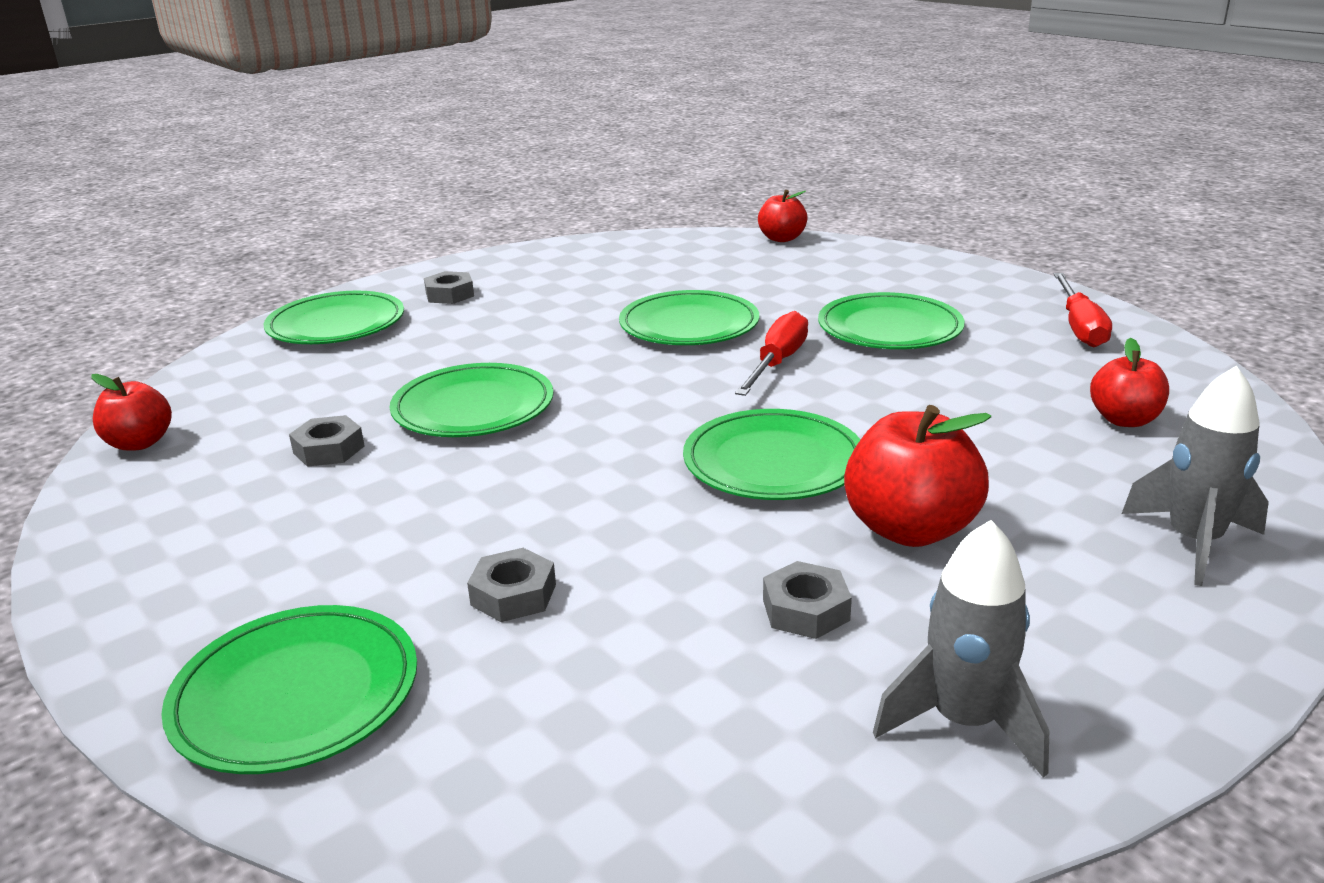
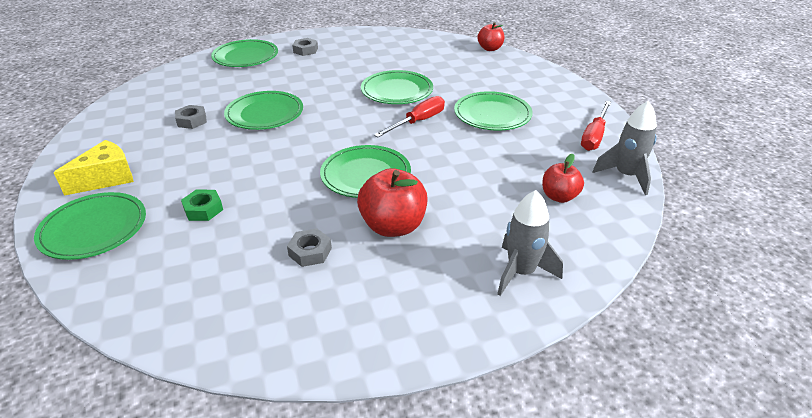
camera: 20 degrees right, 10 degrees up
(140, 443) = (127, 100): red apple -> none
(232, 593) = (106, 178): none -> yellow cheese
(513, 595) = (203, 209): grey nut -> green nut
(964, 722) = (324, 324): grey rocket -> grey rocket (626, 176)

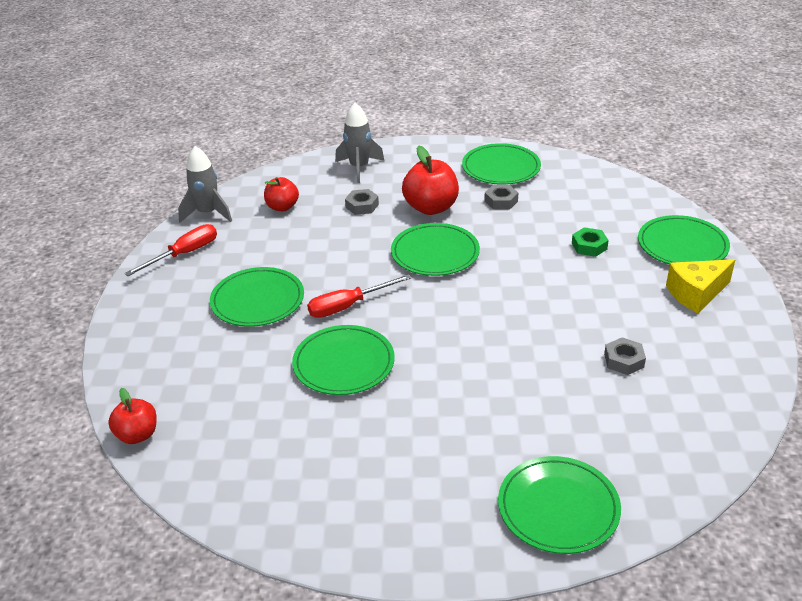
camera: 160 degrees left, 0 degrees up
(264, 114) = (529, 355): green plate -> green plate (501, 168)
(305, 50) = (446, 504): grey nut -> grey nut (362, 206)

